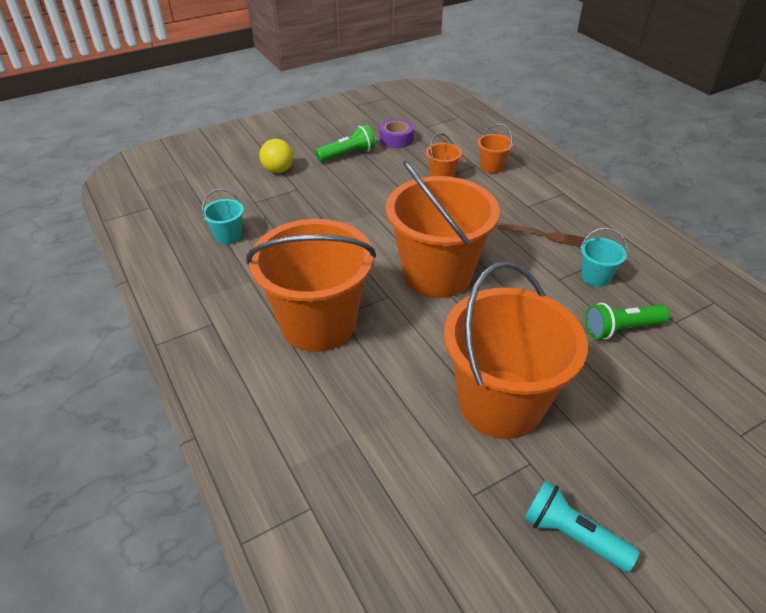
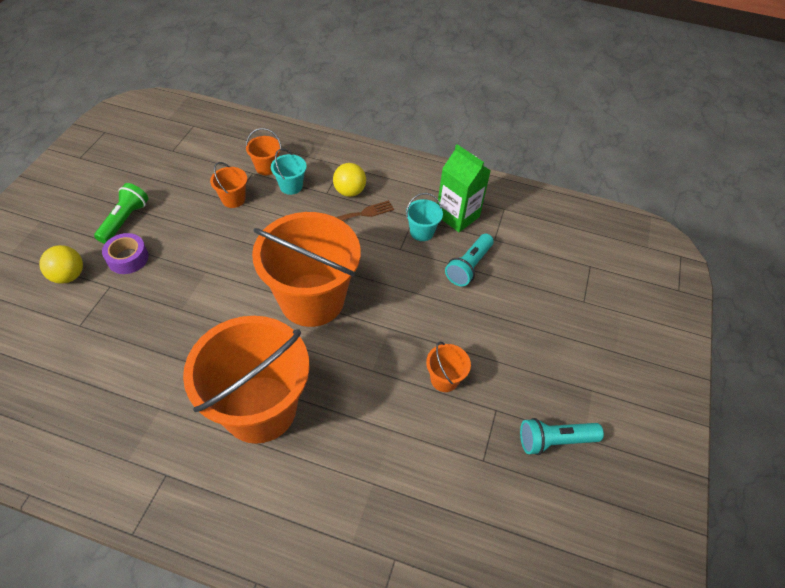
camera: 45 degrees left, 10 degrees up
(228, 236) = (89, 378): turquoise bucket -> turquoise bucket (291, 186)
(396, 139) = (157, 179): purple tape -> purple tape (128, 258)
(500, 403) = (444, 379): orange bucket -> orange bucket, size x0.41
(551, 214) = (349, 191): none -> yellow ball
(620, 329) = (468, 266): green flashlight -> turquoise flashlight
(649, 283) = (457, 216): none -> green carton

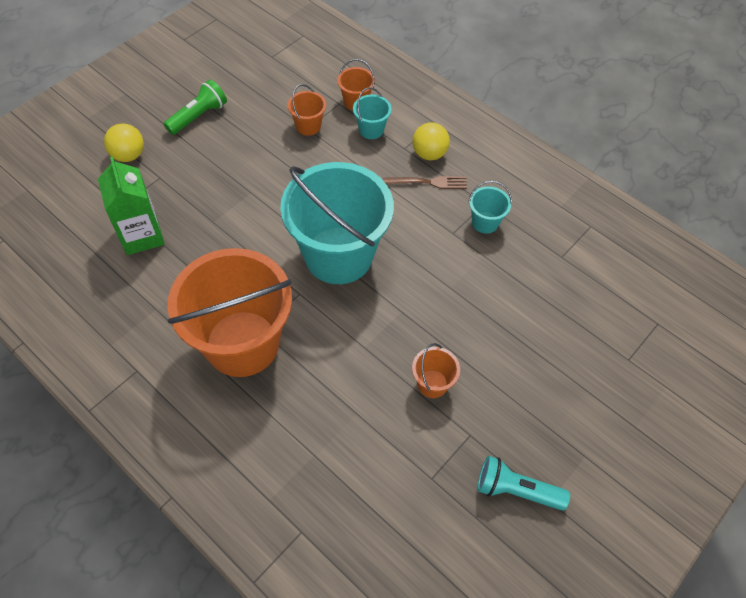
camera: 25 degrees right, 5 degrees up
(128, 258) = (186, 155): purple tape -> none
(312, 299) = (338, 255): orange bucket -> turquoise bucket
(457, 216) = (533, 217): green carton -> green carton (142, 235)
(468, 266) = (517, 276): turquoise flashlight -> none

